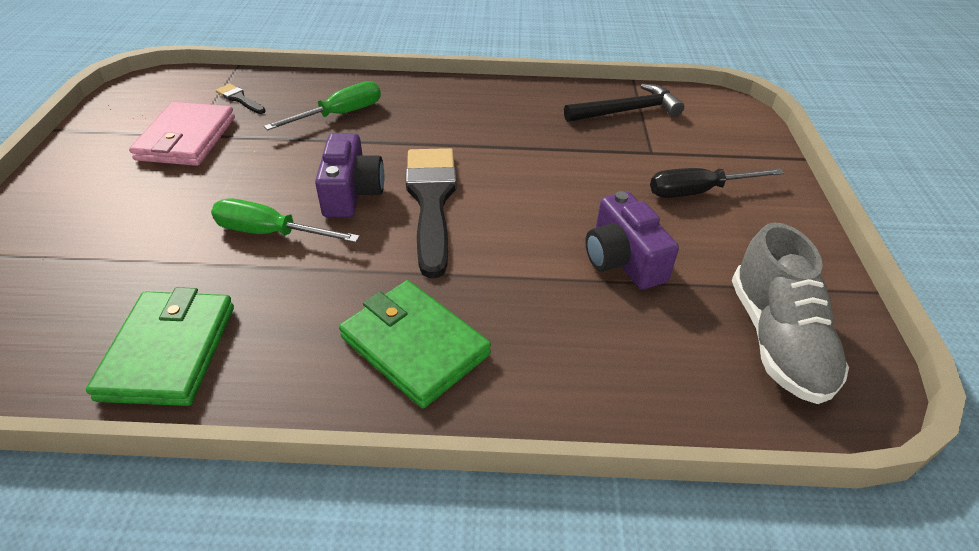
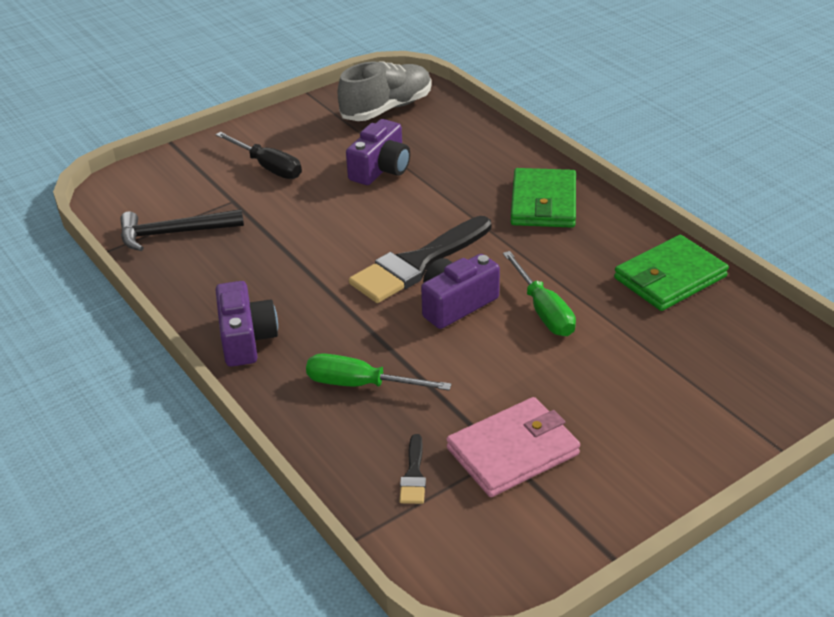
camera: 125 degrees left, 5 degrees down
(452, 94) = (246, 339): none -> purple camera
(627, 111) = (174, 233): black hammer -> black hammer turned 45 degrees counterclockwise

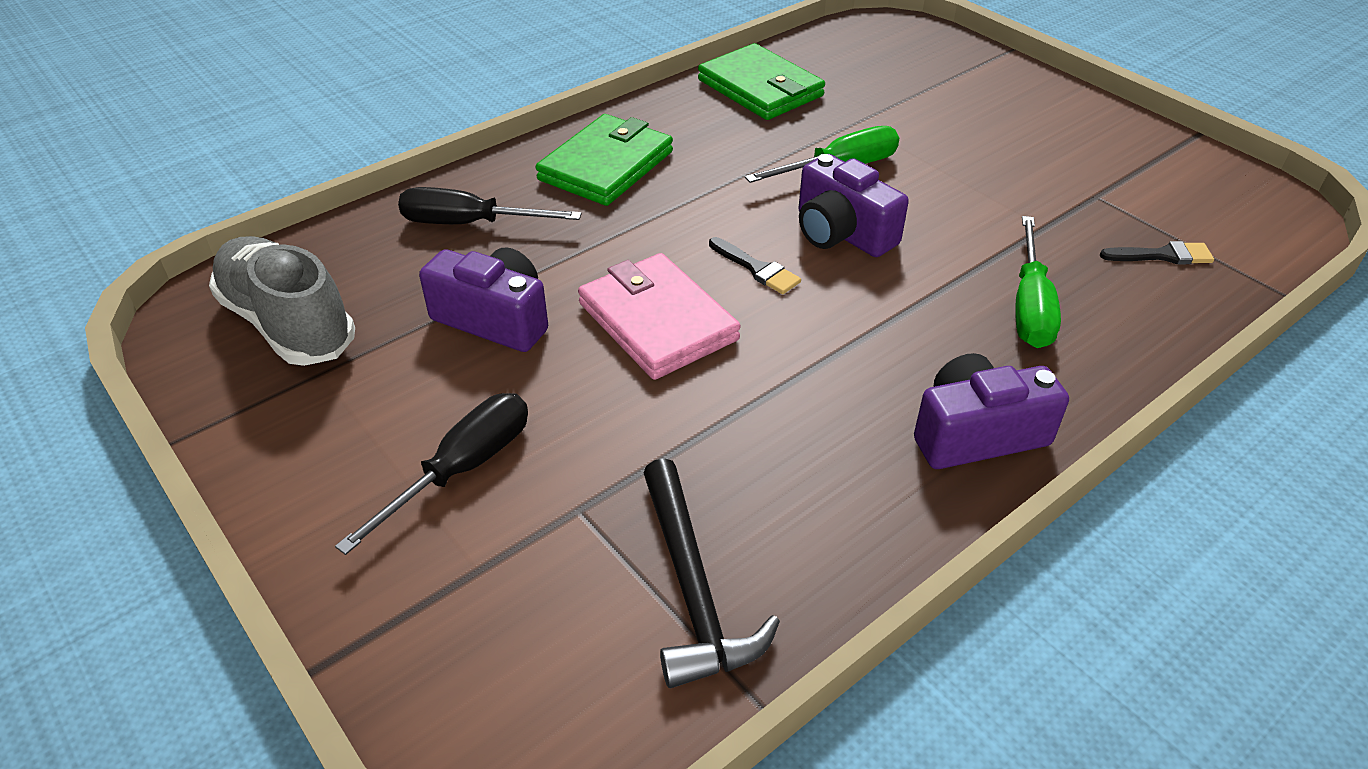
camera: 95 degrees left, 5 degrees up
(417, 263) = (756, 269): black brush -> black brush, size x0.44
(474, 155) = (470, 224): none -> black screwdriver
(513, 451) = (1087, 189): pink wallet -> pink wallet (657, 321)
(543, 203) = (606, 165): green wallet -> green wallet turned 60 degrees counterclockwise

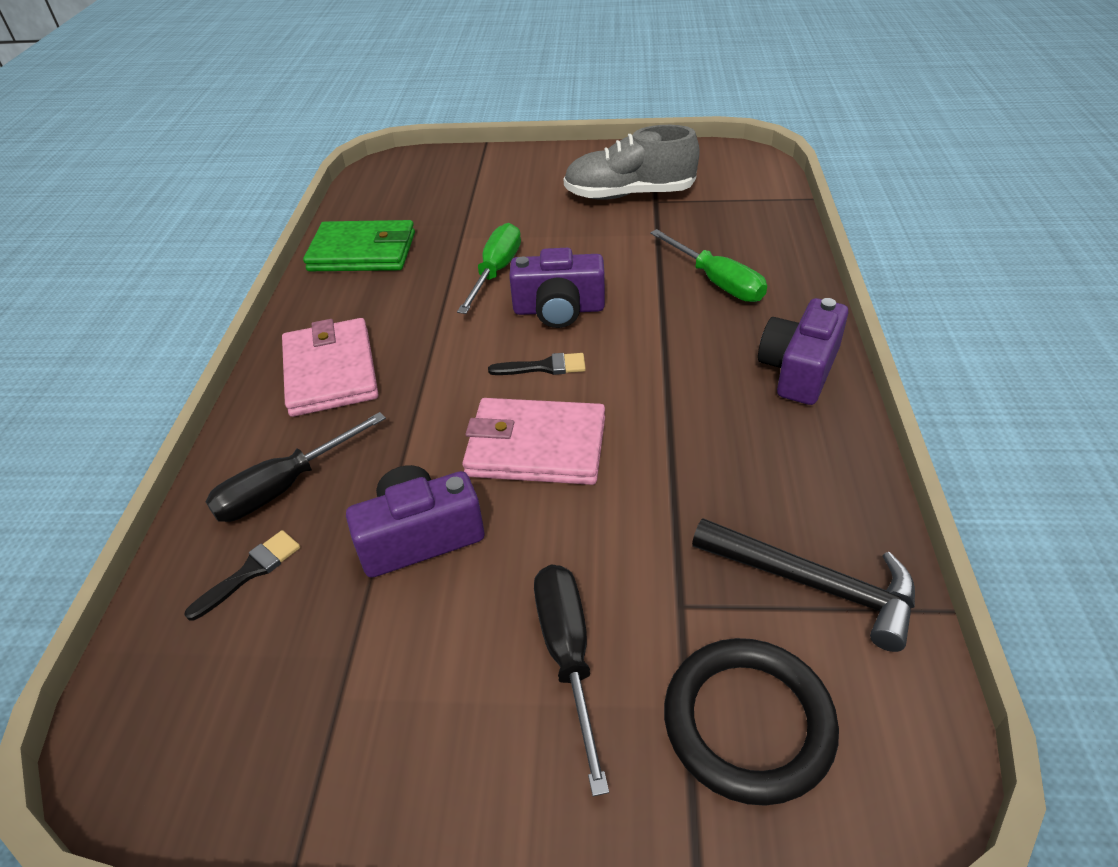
camera: 45 degrees left, 0 degrees up
(288, 323) = (242, 688): grey shoe -> grey shoe (629, 194)
(496, 618) = (748, 723): none -> black ring
(606, 165) = (330, 371): green wallet -> pink wallet
(1162, 255) = (732, 213): black brush -> black brush (250, 572)

